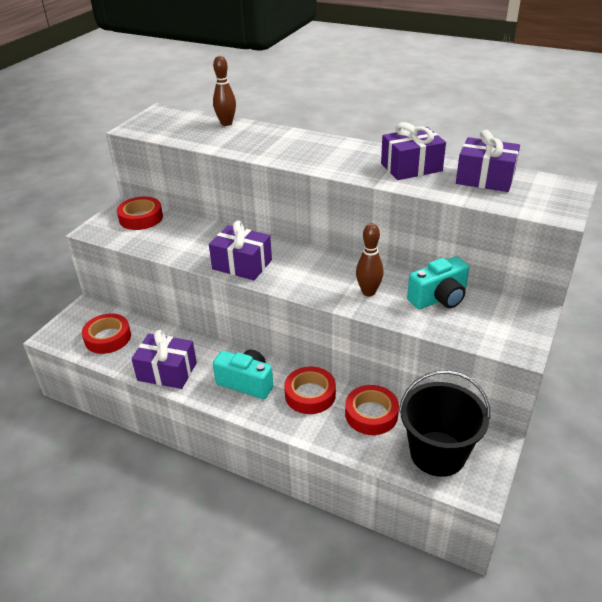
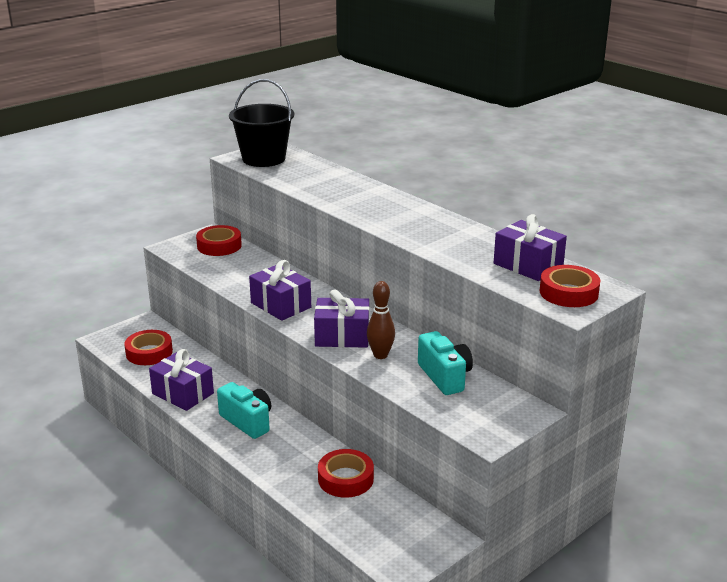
camera: 20 degrees right, 10 degrees down
(226, 123) = (324, 169): brown bowling pin -> none
(310, 394) = (299, 447): red tape -> red tape (568, 293)
(411, 167) = (464, 241): purple gift -> purple gift (342, 336)
(437, 453) = (385, 528): black bucket -> black bucket (263, 159)
(439, 298) = (445, 377): turquoise camera -> turquoise camera turned 105 degrees counterclockwise

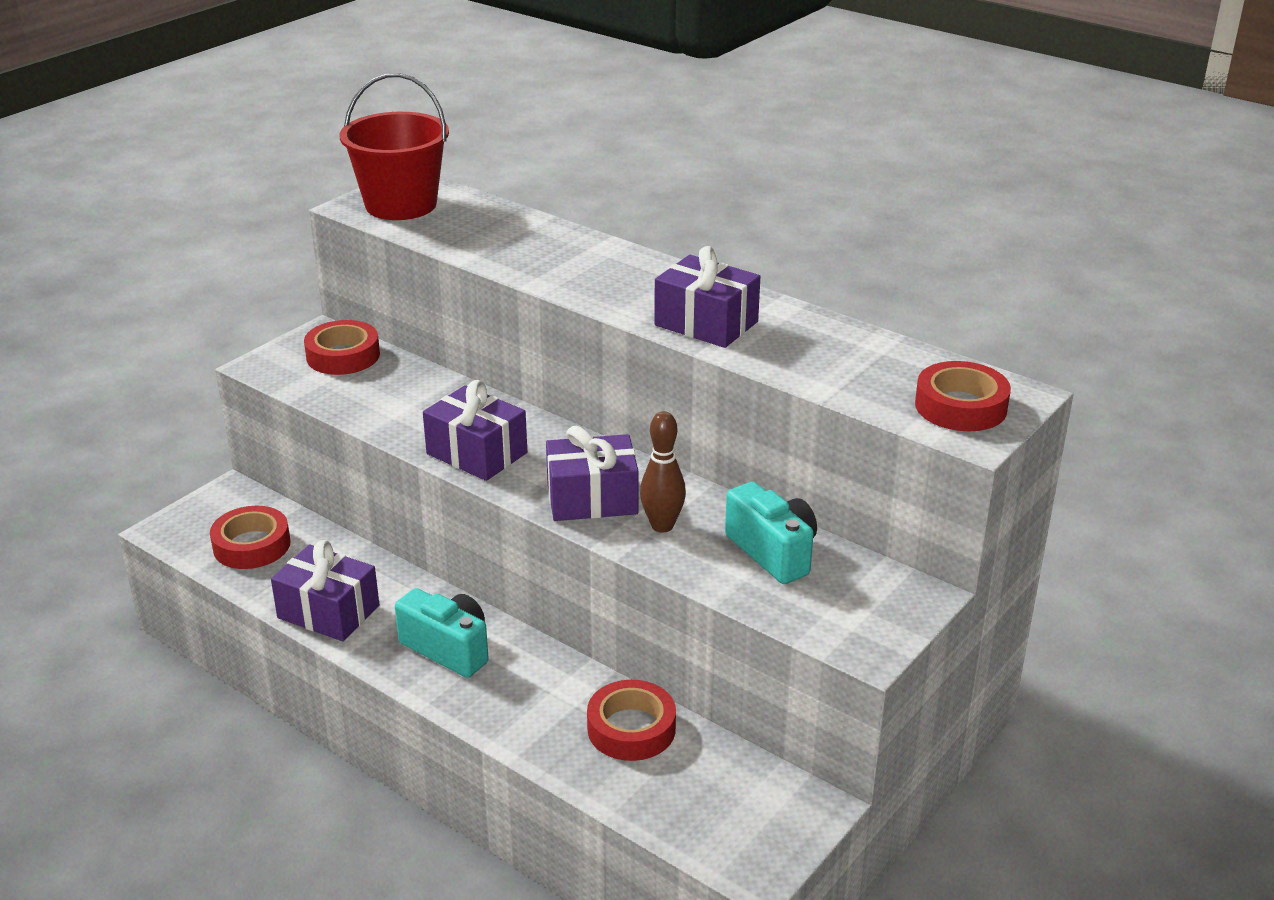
camera: 10 degrees left, 5 degrees up
(263, 159) = (401, 205): black bucket -> red bucket
(528, 265) = (884, 364): purple gift -> purple gift (706, 323)

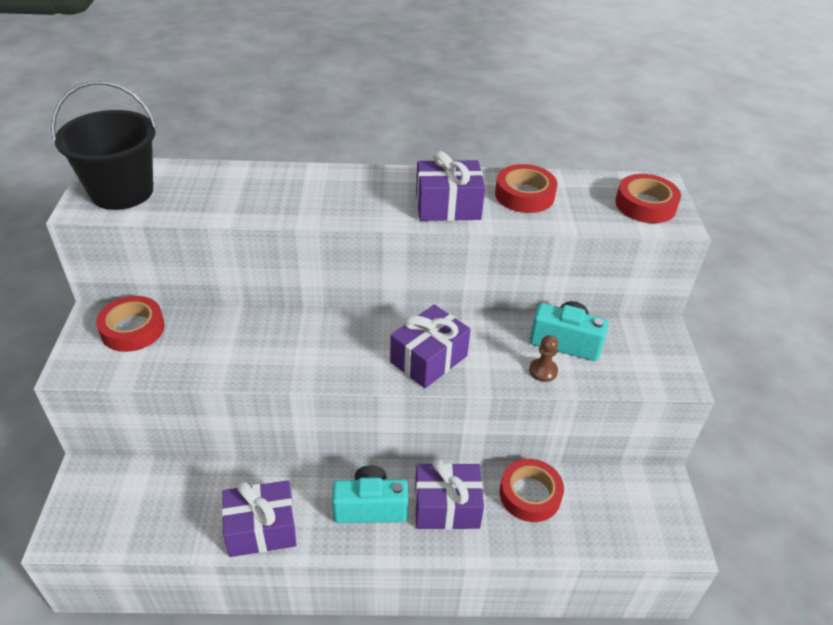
camera: 40 degrees left, 10 degrees up
(251, 545) = (148, 509): red tape -> red tape (524, 195)
(401, 205) = (122, 192): red bucket -> black bucket
(477, 453) = (319, 362): purple gift -> purple gift (447, 507)
(662, 526) = (489, 356): brown bowling pin -> none
(706, 565) = (543, 371): none -> brown pawn

